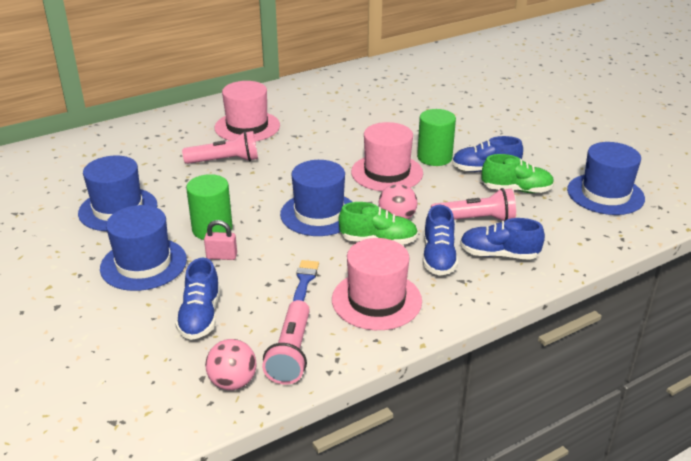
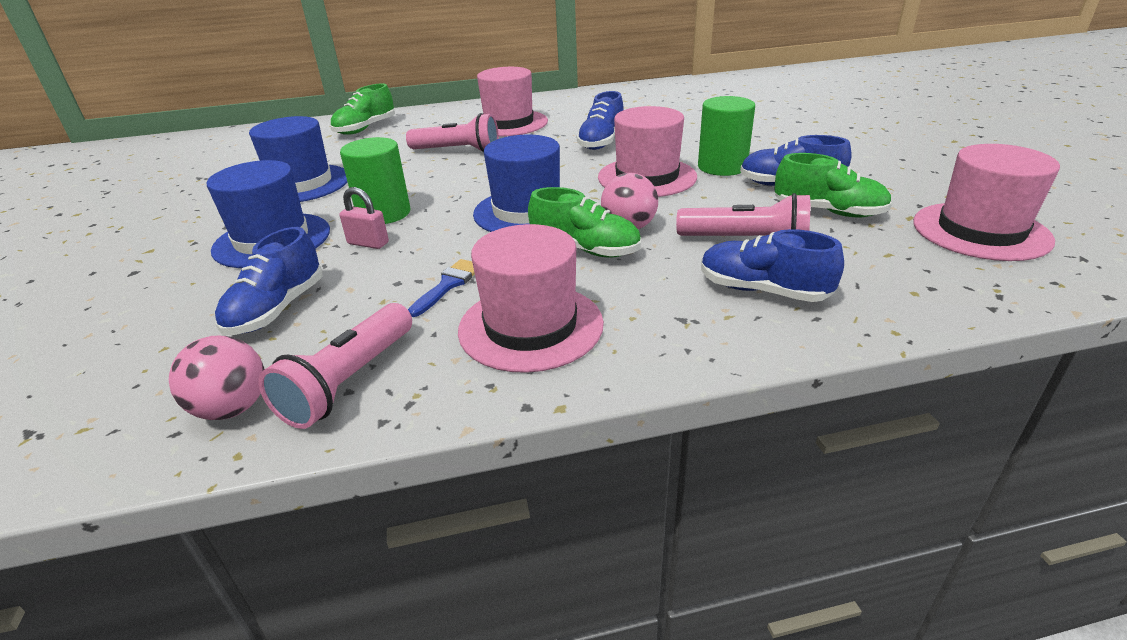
camera: 20 degrees right, 0 degrees up
(122, 143) = (365, 129): none -> green shoe
(438, 257) = (662, 282): blue shoe -> blue shoe (601, 142)
(605, 194) = (980, 231): blue hat -> pink hat

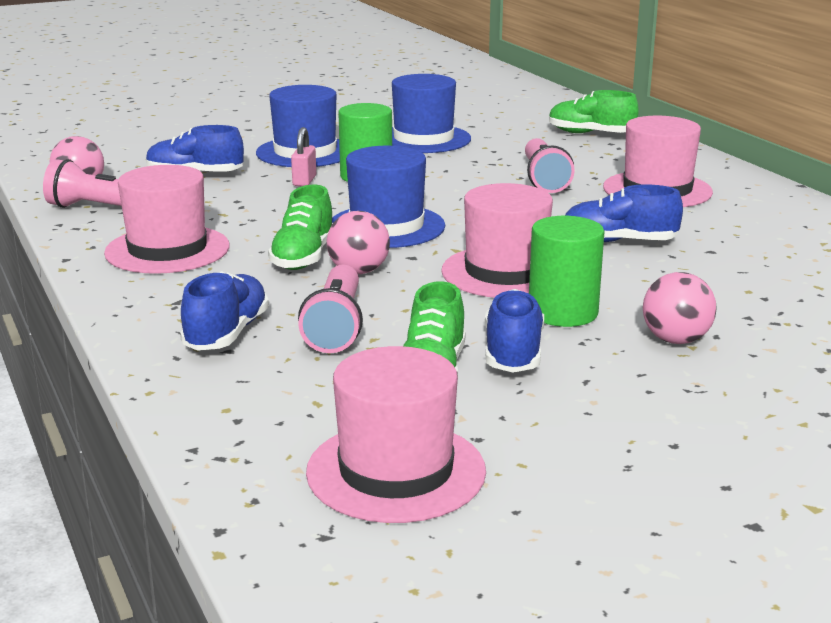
camera: 75 degrees right, 10 degrees down
(448, 285) = (233, 216): blue brush -> none
(765, 144) = (675, 340): none -> pink ball

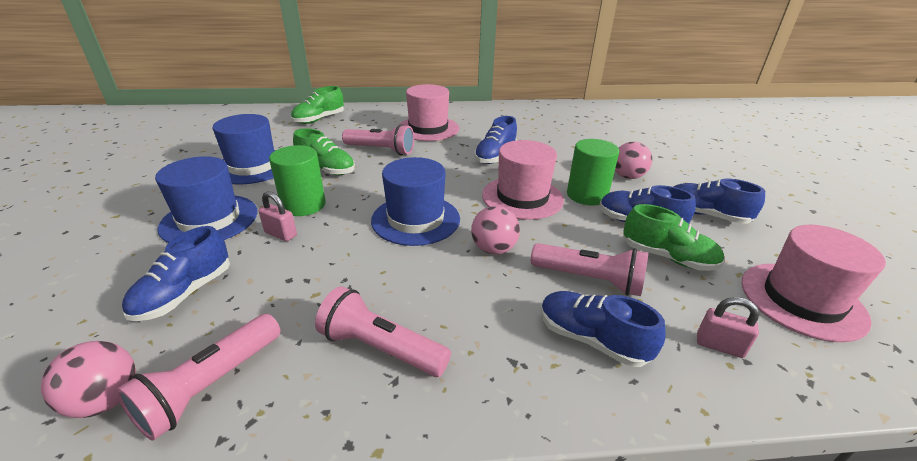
camera: 70 degrees left, 10 degrees up
(167, 250) = (381, 348): pink hat -> pink flashlight
(255, 403) = (719, 346): none -> pink padlock
(303, 257) = (451, 268): green shoe -> green shoe (326, 169)
(600, 406) = (705, 215): none -> blue shoe

